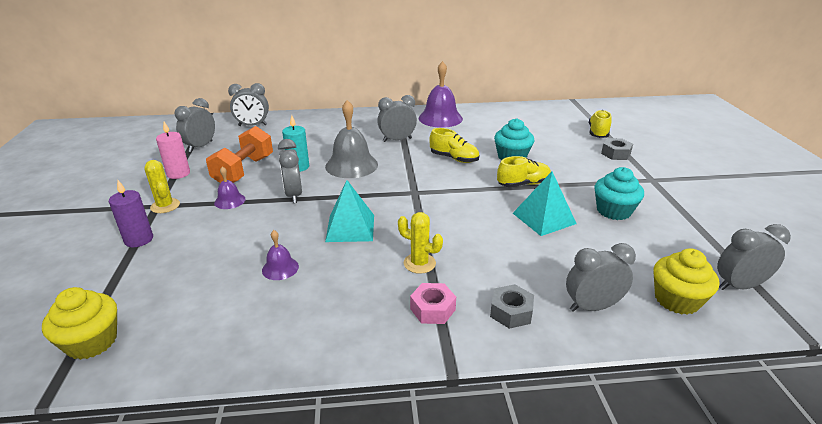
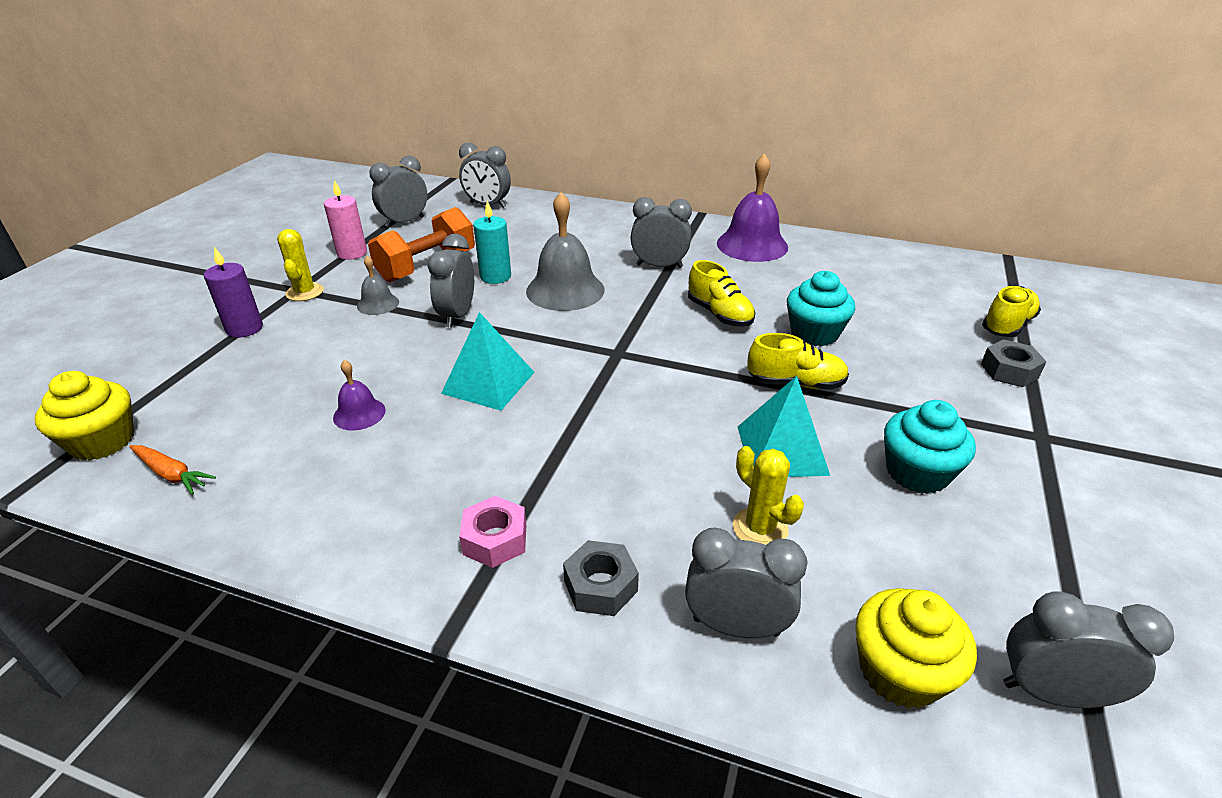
camera: 25 degrees right, 5 degrees up
(173, 344) = (171, 474): none -> orange carrot
(230, 201) = (378, 304): purple bell -> grey bell
(419, 263) = (535, 464): yellow cactus -> yellow cactus (760, 528)

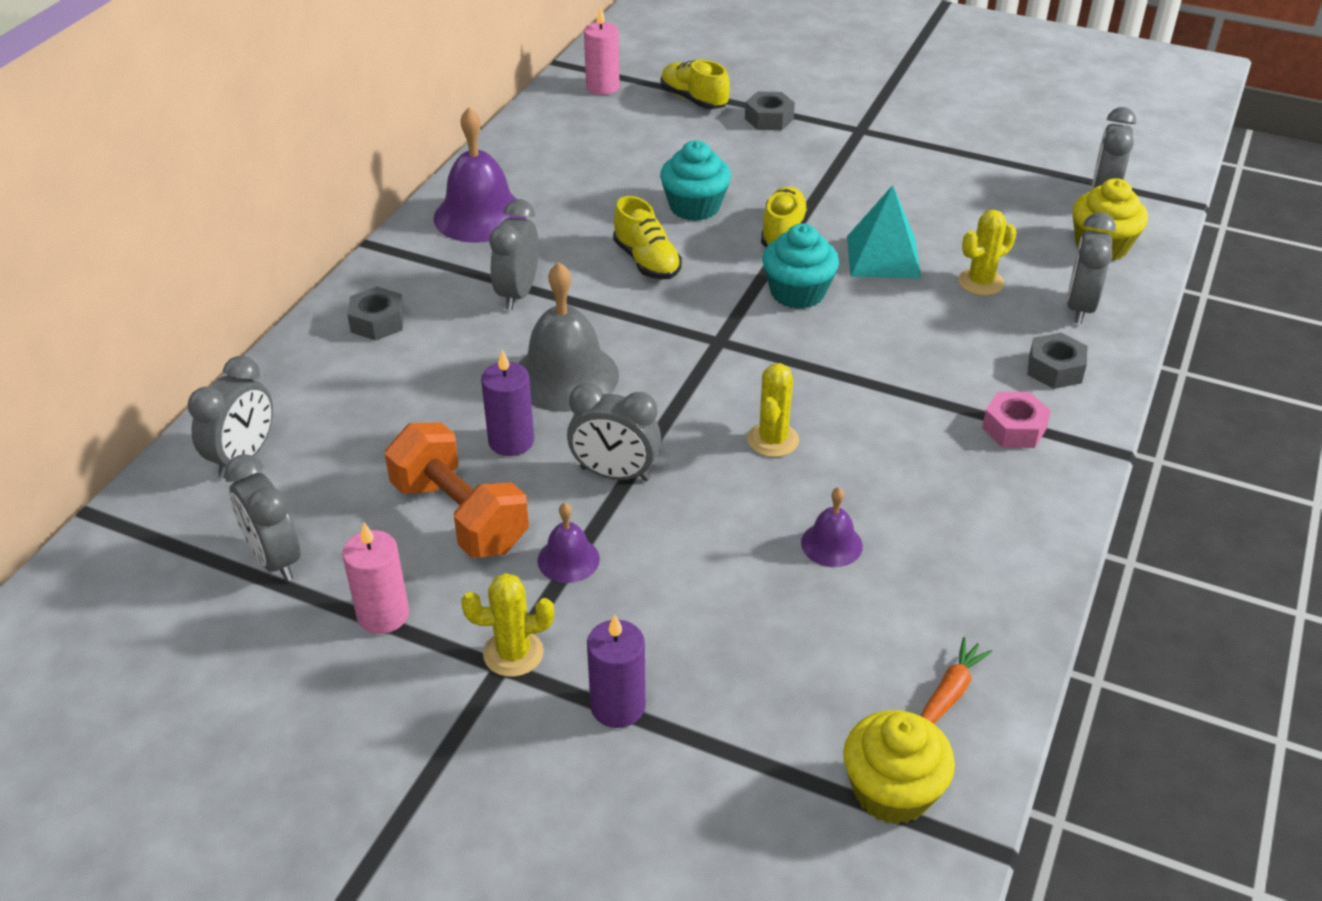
camera: 85 degrees left, 5 degrees up
(378, 304) = (568, 559): grey bell -> purple bell
(488, 382) = (773, 440): turquoise pyramid -> yellow cactus
(495, 276) = (511, 441): turquoise candle -> purple candle
(616, 225) = (377, 322): none -> grey nut
(719, 314) = (647, 261): yellow shoe -> yellow shoe turned 90 degrees clockwise
(917, 472) = (908, 196): turquoise cupcake -> turquoise cupcake (797, 293)
(985, 279) = (602, 87): none -> pink candle

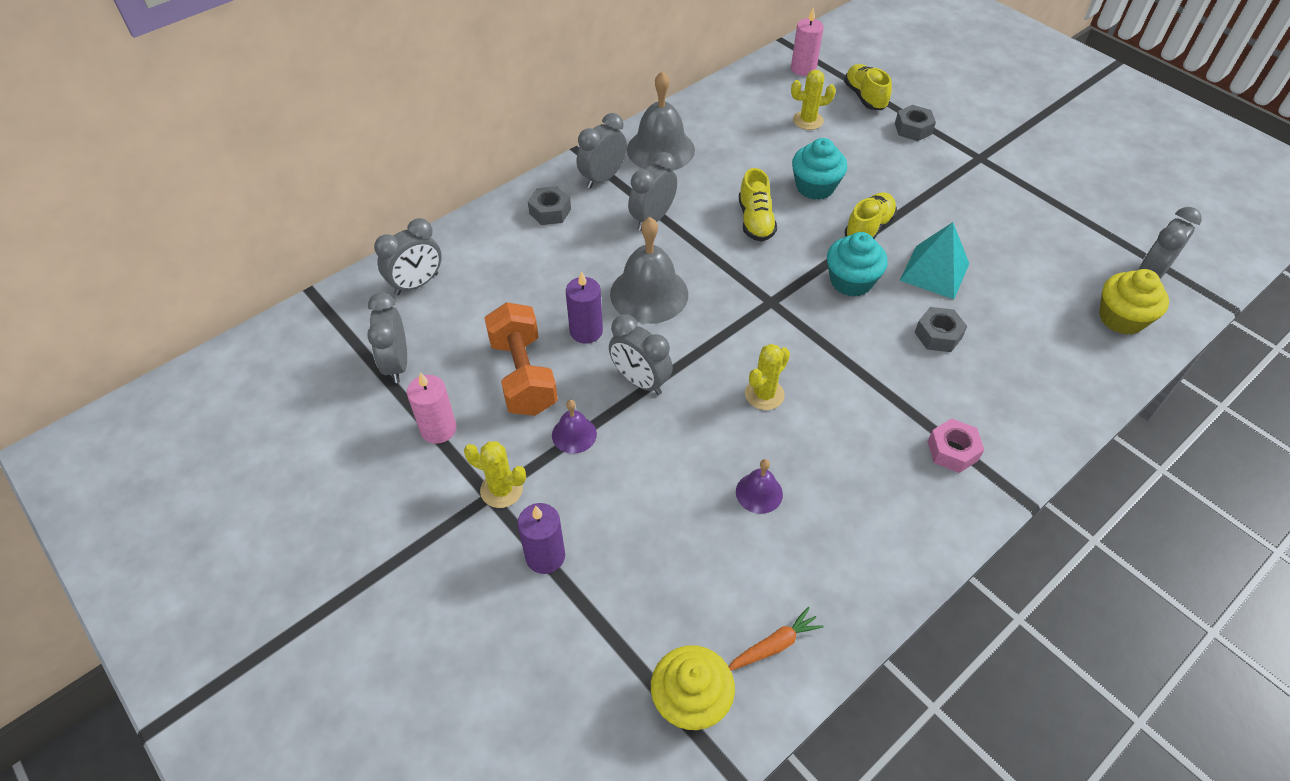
camera: 25 degrees right, 10 degrees up
(480, 215) = (660, 149): purple bell -> grey bell
(980, 282) = (1000, 318): yellow cactus -> yellow cactus (808, 120)
(1055, 369) = (1016, 412): grey nut -> grey nut (938, 335)
(1080, 307) = (1069, 366): grey clock -> grey clock (603, 178)

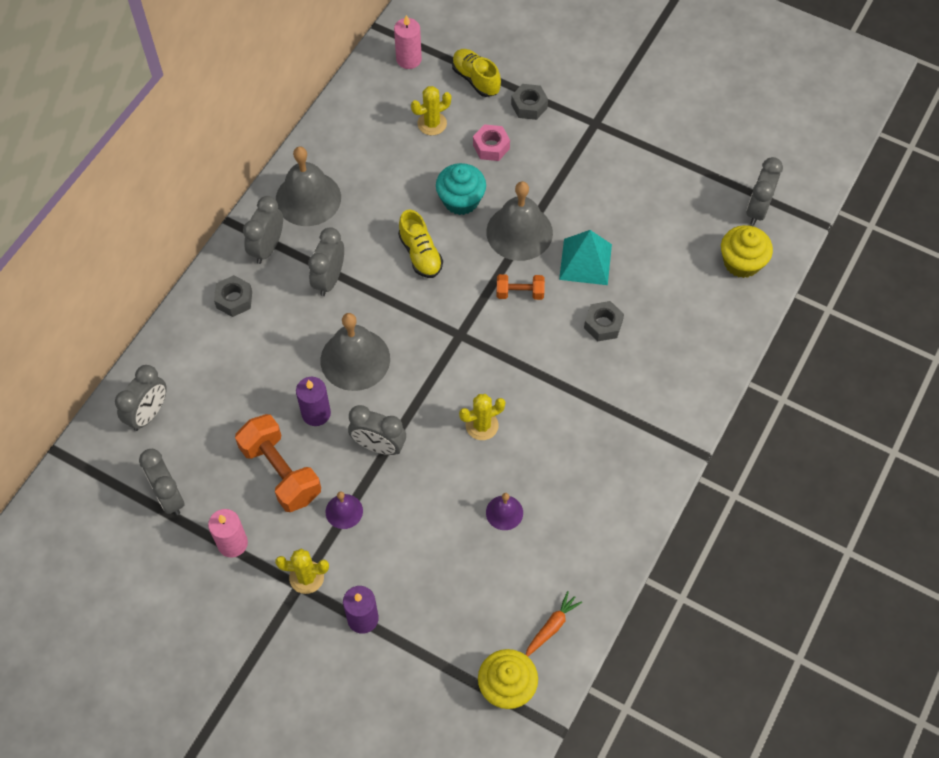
camera: 20 degrees left, 10 degrees up
(764, 394) = (482, 425): yellow cactus -> yellow cactus turned 45 degrees clockwise
(851, 281) = (520, 293): turquoise cupcake -> orange dumbbell
(868, 228) = (519, 232): yellow shoe -> grey bell
(952, 450) = (638, 428): pink nut -> pink nut (491, 147)

